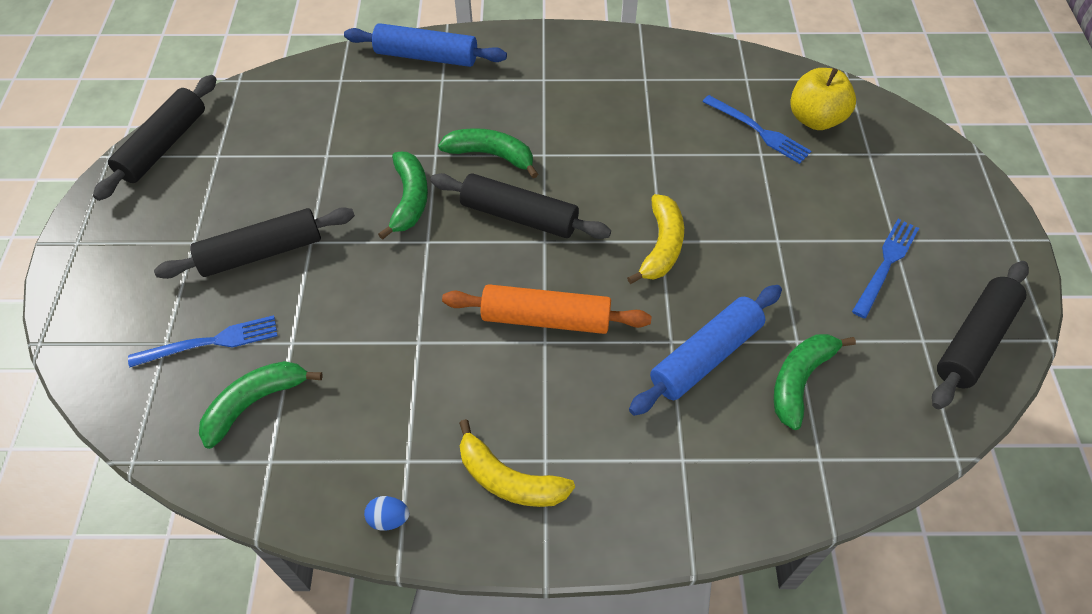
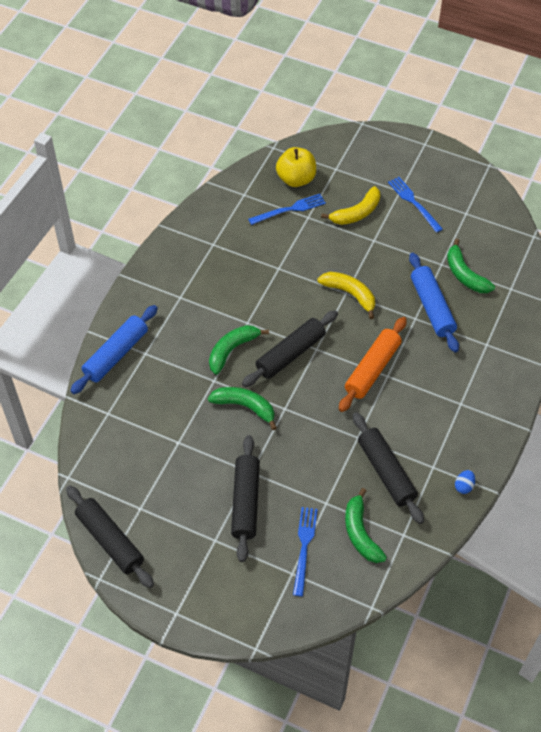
camera: 65 degrees left, 0 degrees up
(509, 479) = (464, 424): yellow banana -> yellow banana (356, 213)
(974, 340) = (475, 193): black rolling pin -> black rolling pin (386, 472)

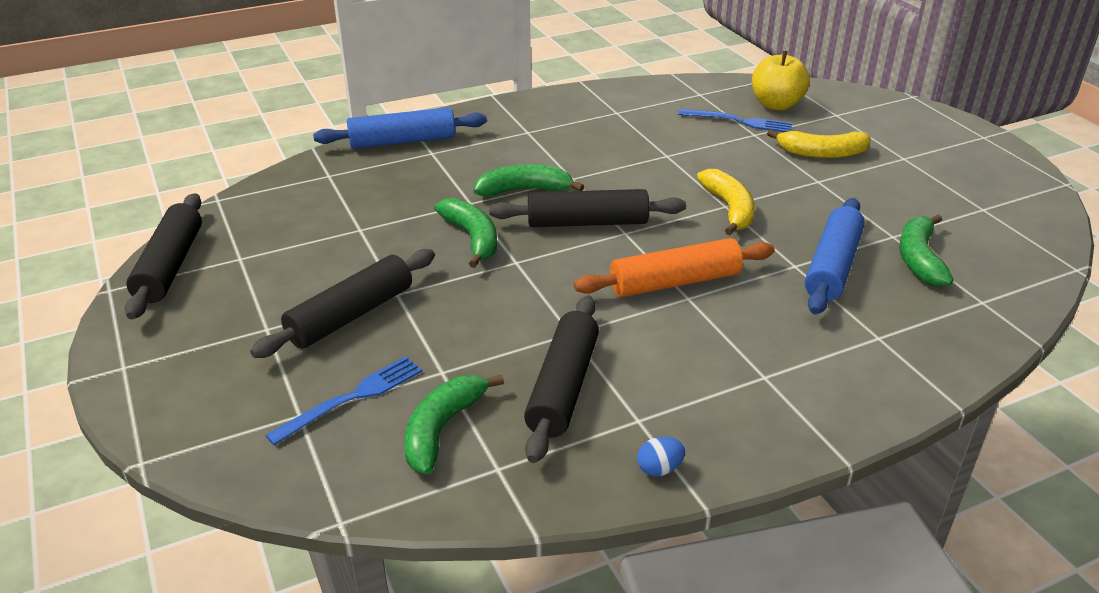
camera: 40 degrees right, 20 degrees down
(413, 203) = (912, 173): blue fork -> none

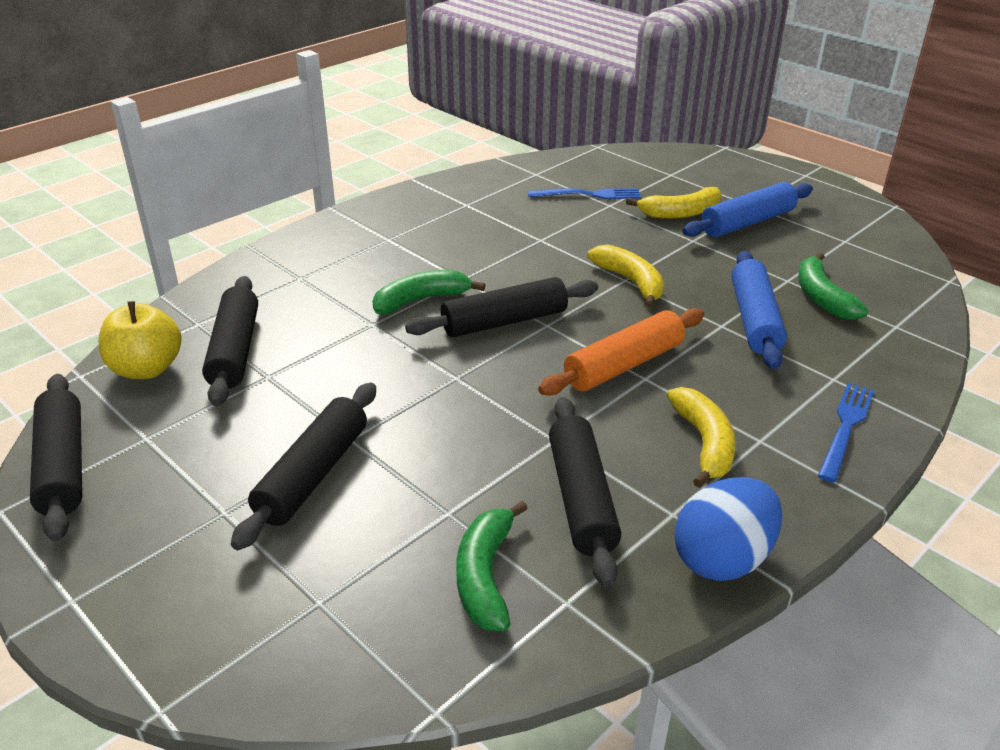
camera: 20 degrees left, 0 degrees up
(345, 203) = (235, 350): none -> black rolling pin
(352, 398) = (368, 567): blue fork -> blue fork (846, 427)
(402, 141) = (260, 271): blue rolling pin -> blue rolling pin (747, 222)
(472, 238) = (397, 361): green banana -> none
(659, 469) = (722, 558): blue egg -> blue egg, size x2.32
(707, 367) = (704, 443): none -> yellow banana
(776, 105) = (612, 173): yellow apple -> yellow apple (147, 369)

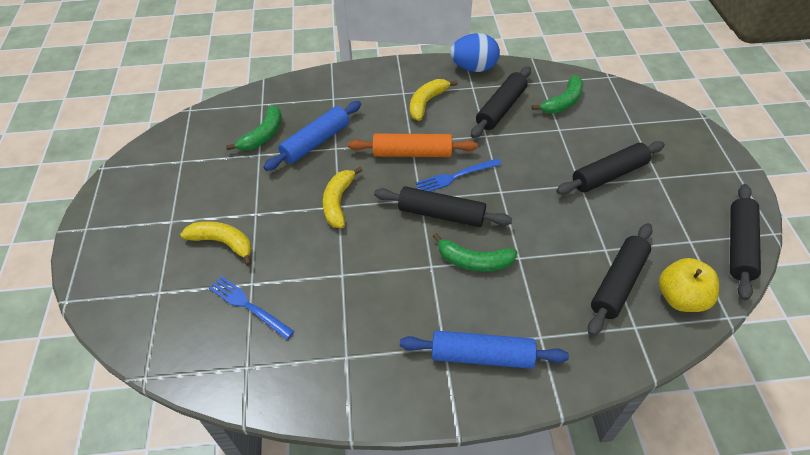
camera: 140 degrees left, 15 degrees up
(747, 222) = (202, 208): blue rolling pin -> blue rolling pin (481, 356)
(846, 427) = (363, 80): blue fork -> blue fork (455, 176)

